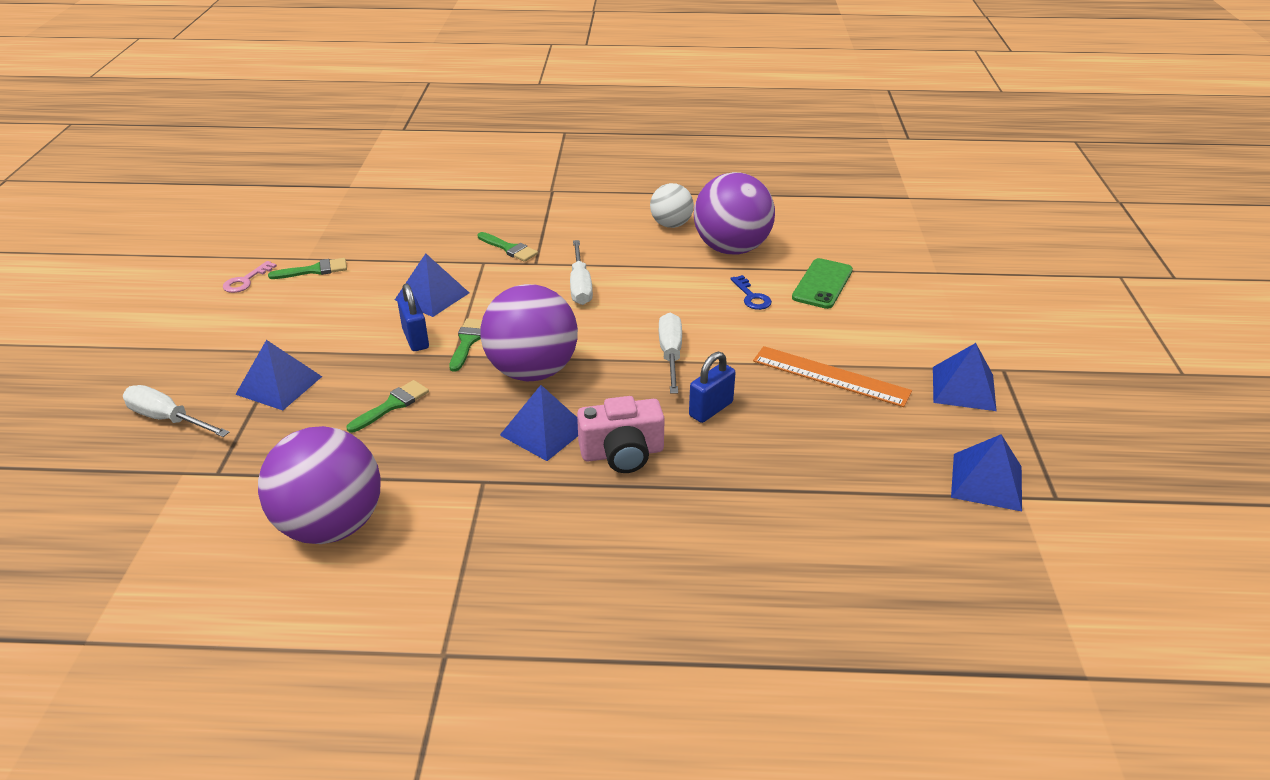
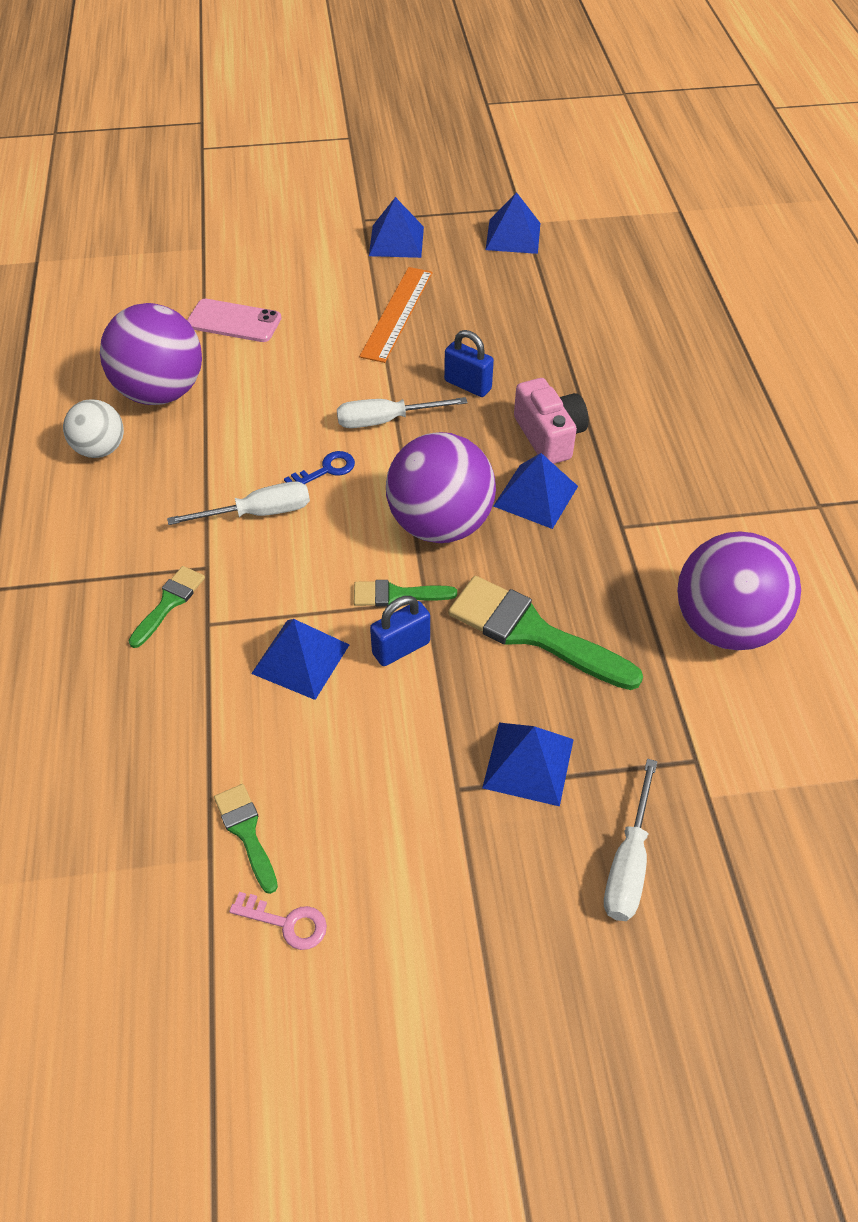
camera: 100 degrees left, 15 degrees up
(392, 405) = (533, 633): green brush -> green brush, size x1.90
(752, 297) = (265, 370): blue key -> blue key (326, 470)
(822, 284) = (234, 321): green phone -> pink phone

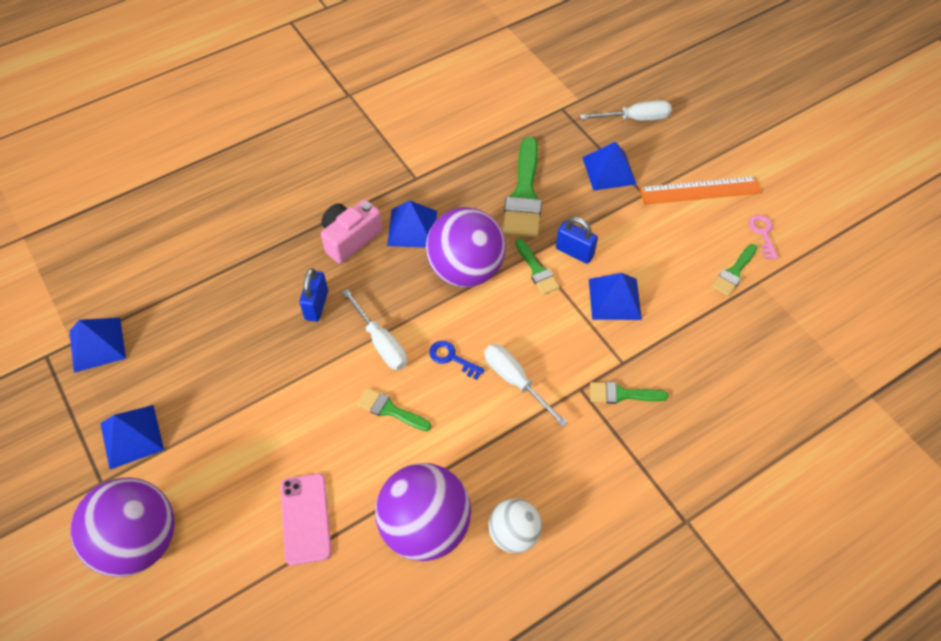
camera: 115 degrees left, 5 degrees up
(299, 404) = (390, 410): none -> green brush
(397, 313) = (244, 389): orange ruler -> orange ruler (700, 190)
(725, 625) = (467, 116): purple ball -> purple ball (139, 541)

